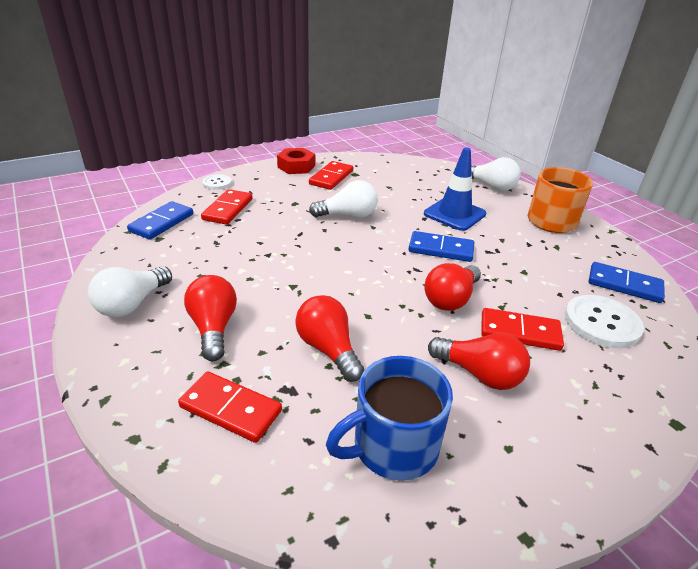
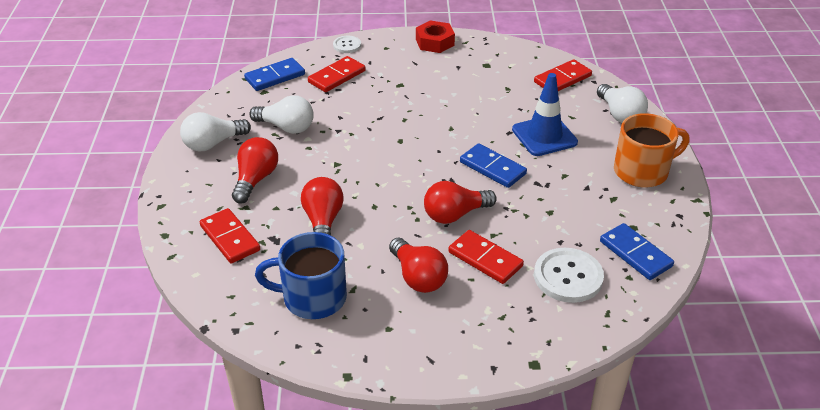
camera: 30 degrees right, 5 degrees up
(331, 177) = (458, 64): red domino -> red domino (562, 79)
(348, 215) = (438, 110): white light bulb -> white light bulb (286, 127)

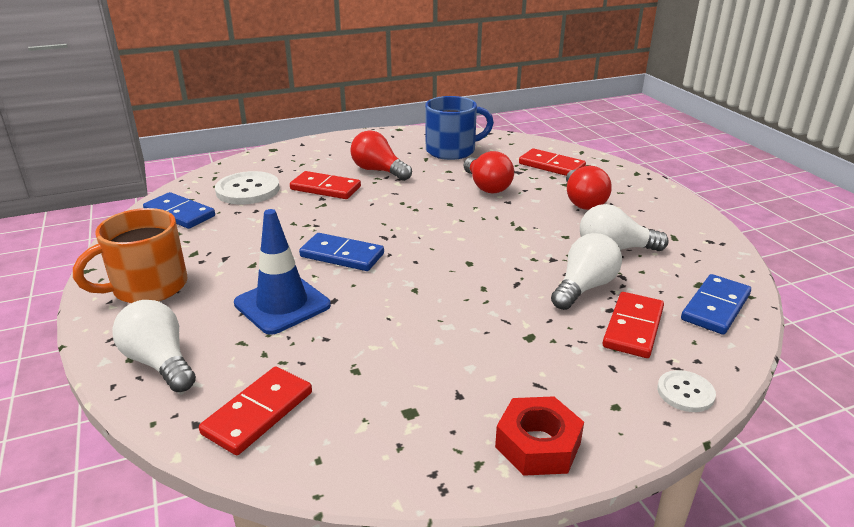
camera: 160 degrees right, 10 degrees down
(213, 143) = (667, 220): white light bulb -> white light bulb (584, 287)
(455, 214) = (367, 211): red light bulb -> none

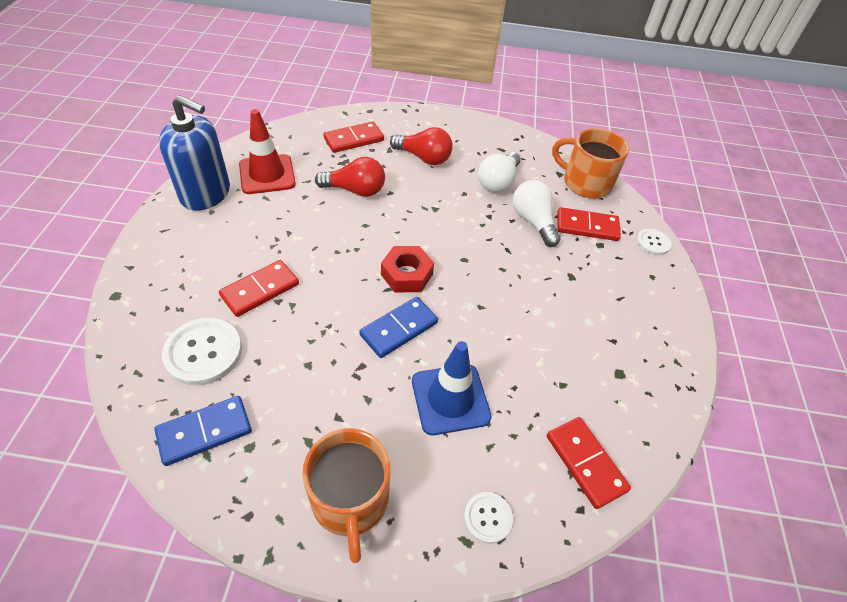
camera: 65 degrees left, 20 degrees up
(160, 362) = (487, 518): white light bulb -> white button
(378, 171) = (259, 238): red light bulb -> none
(400, 140) = (206, 194): none -> blue soap dispenser
(452, 150) = (267, 174): blue mug -> red traffic cone
(537, 445) = (671, 327): red nut -> red nut (406, 274)
(633, 328) = (587, 226): red domino -> red domino turned 45 degrees counterclockwise
(715, 307) = (585, 183): blue domino -> orange mug

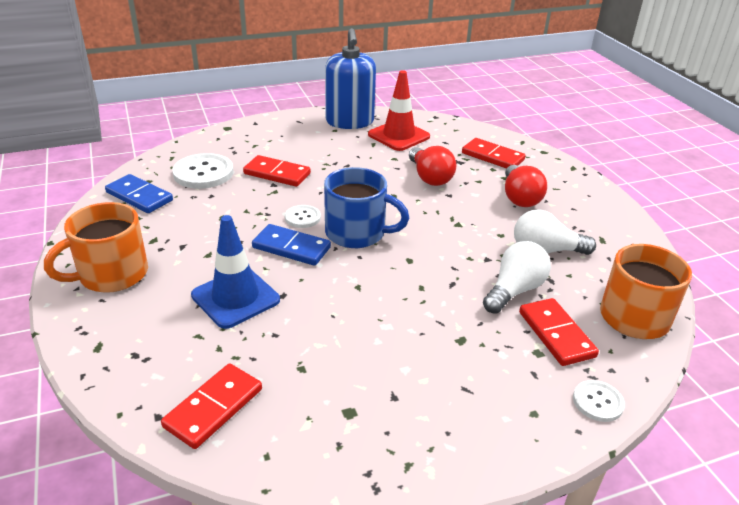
camera: 65 degrees right, 15 degrees down
(406, 274) = (357, 233): red nut -> blue mug
(487, 518) = (124, 353): white button -> white button (302, 217)

